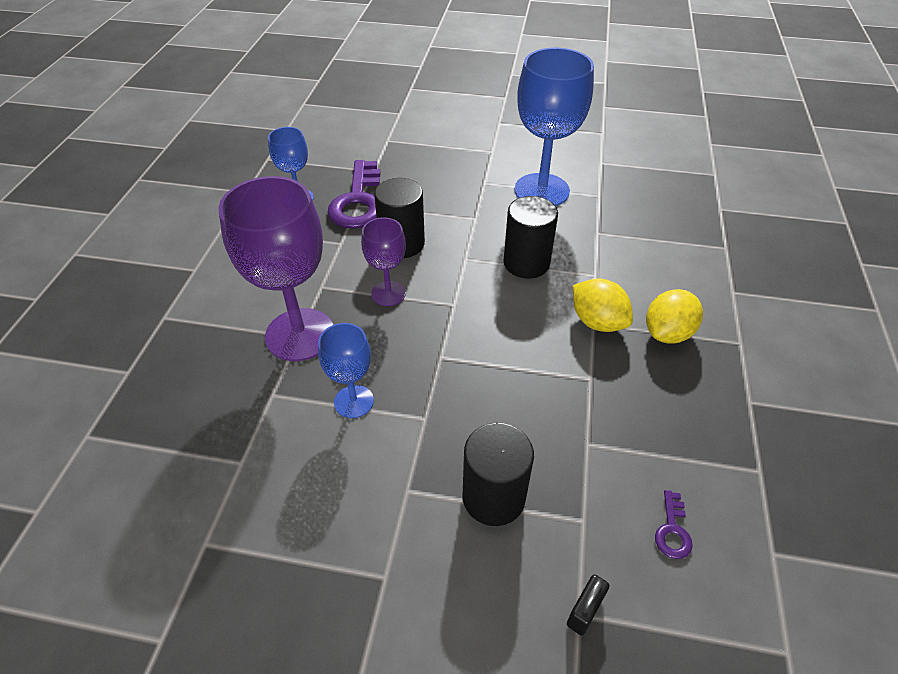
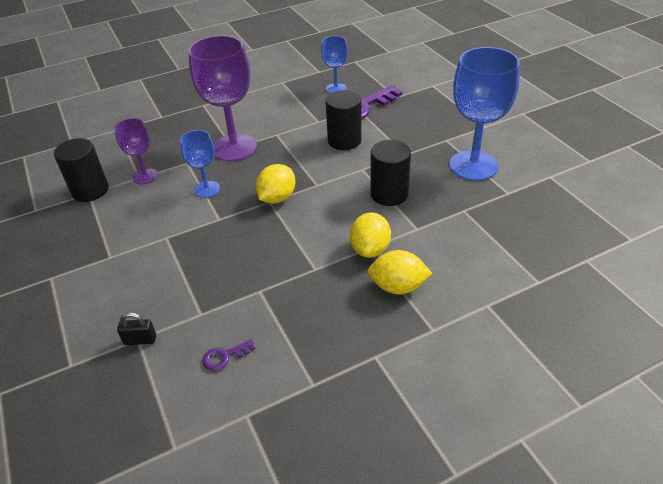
camera: 55 degrees right, 5 degrees down
(388, 293) = (297, 158): purple goblet -> purple goblet (145, 176)
(442, 347) = (277, 198): none -> yellow lemon
(493, 497) = (187, 270): black cylinder -> black cylinder (90, 190)

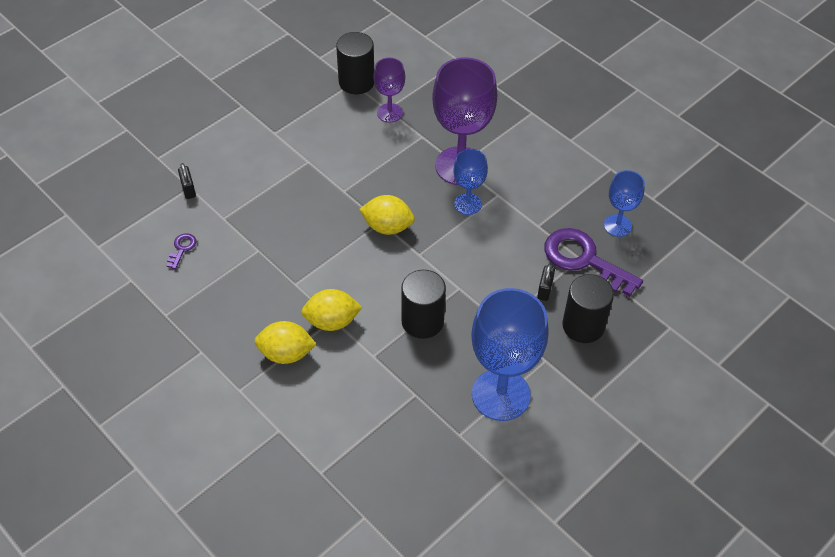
camera: 70 degrees right, 10 degrees up
(207, 189) = (384, 167): blue goblet -> blue goblet (467, 204)
(224, 356) = (182, 248): purple key -> purple key turned 60 degrees clockwise
(344, 141) = (507, 260): black cylinder -> black cylinder (583, 326)
(381, 129) = (544, 290): none -> black padlock
(398, 287) = (286, 354): yellow lemon -> yellow lemon turned 75 degrees counterclockwise

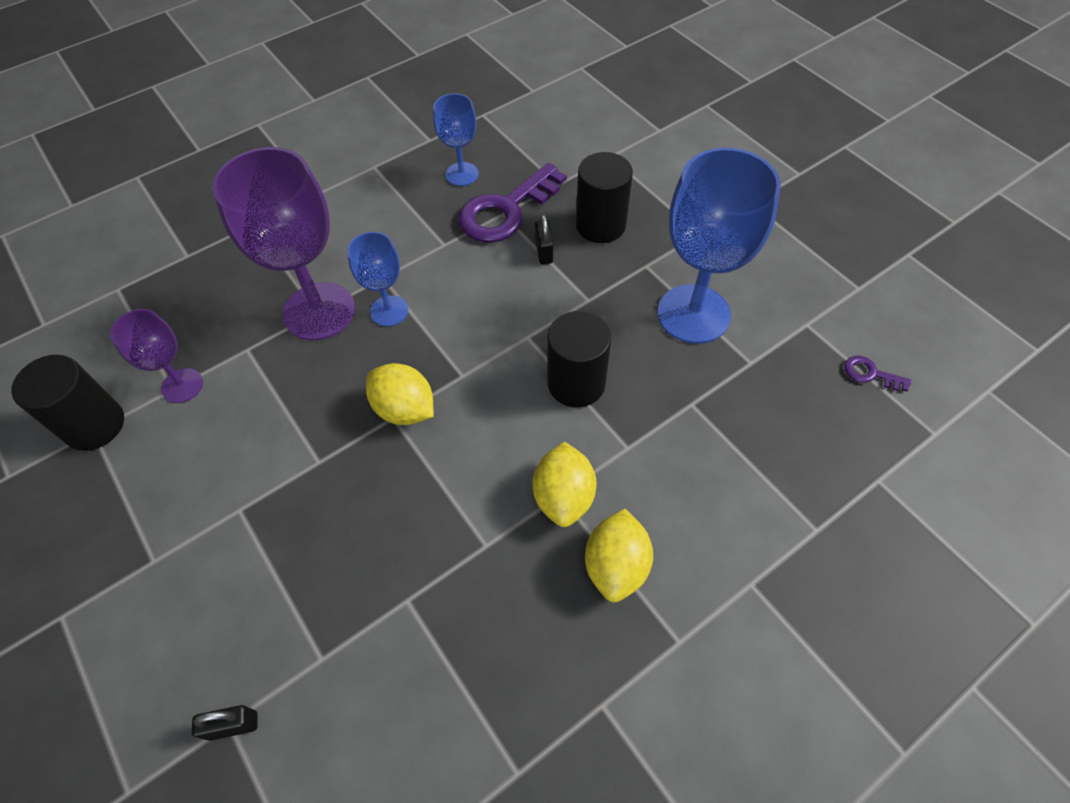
camera: 80 degrees left, 5 degrees up
(182, 248) = (373, 739): purple key -> purple key (870, 374)
(387, 227) = (404, 409): yellow lemon -> yellow lemon turned 75 degrees counterclockwise
(544, 290) = (544, 252): black padlock -> black padlock turned 60 degrees clockwise

